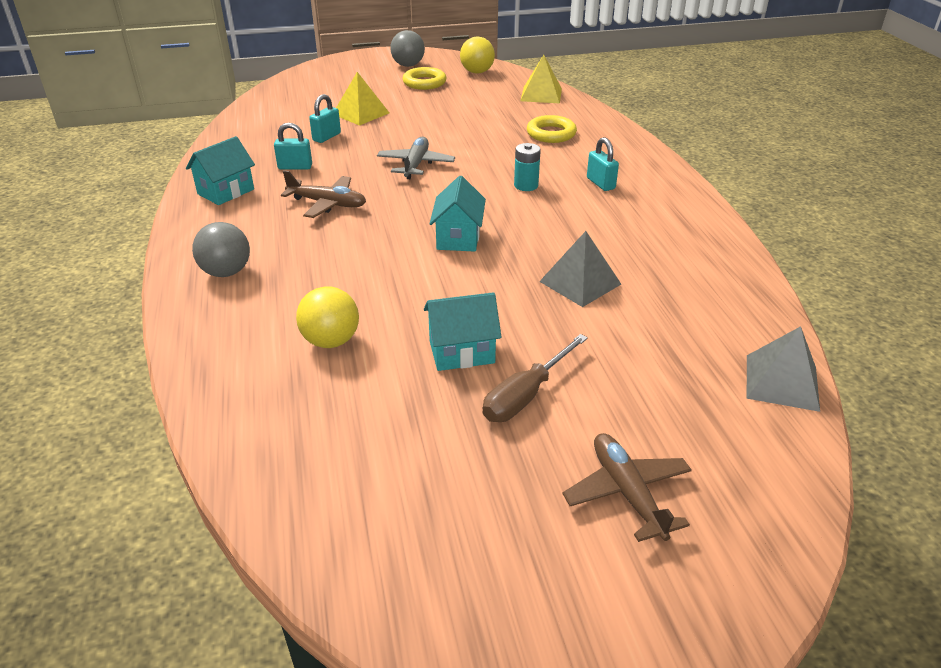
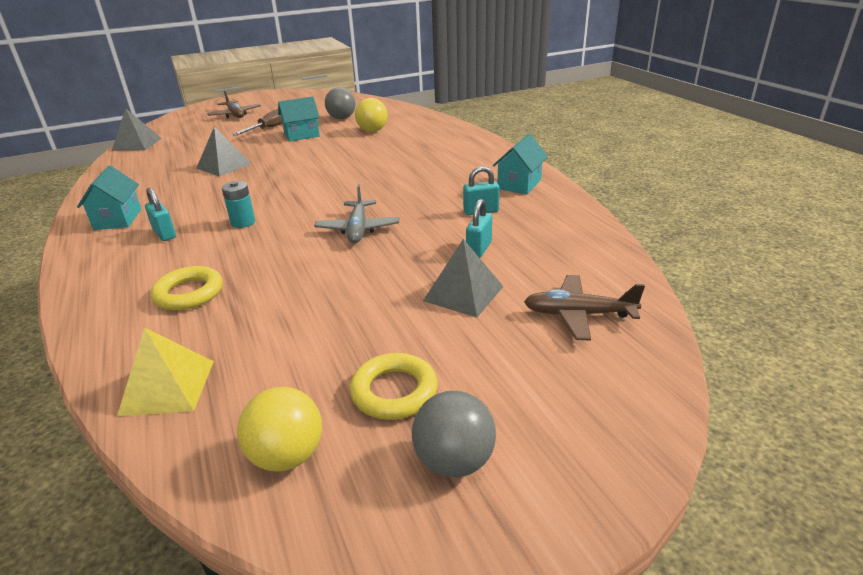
camera: 170 degrees right, 5 degrees down
(226, 272) = (458, 145): grey ball -> grey ball (342, 118)
(327, 204) = (423, 186): brown plane -> brown plane (578, 314)
(360, 113) = (463, 293): yellow pyramid -> grey pyramid
(458, 238) = (307, 178): turquoise house -> turquoise house (118, 219)

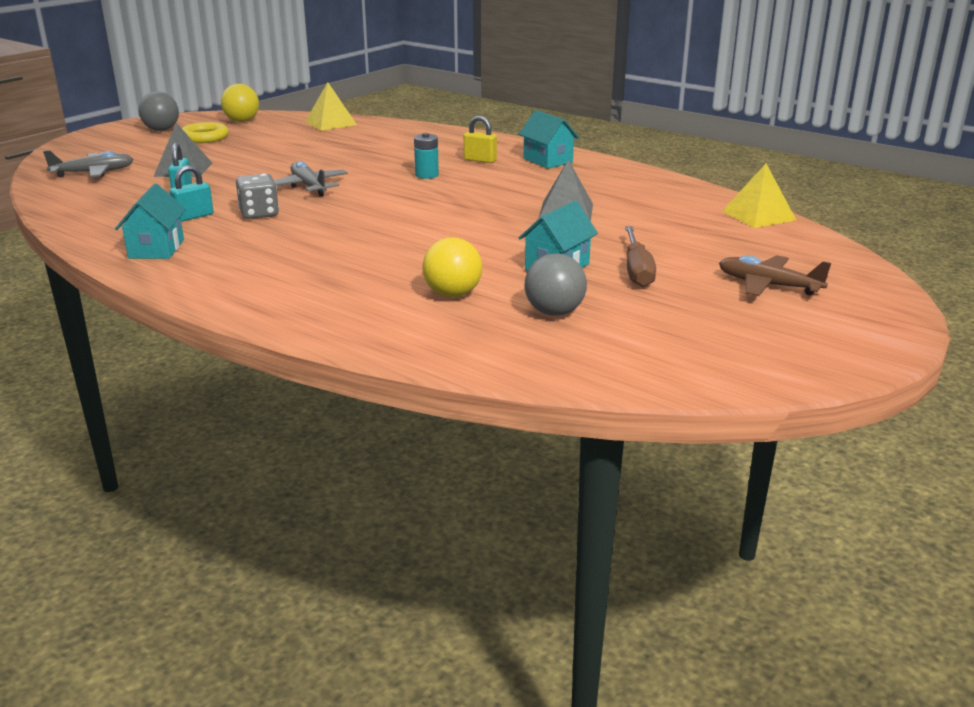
camera: 150 degrees right, 5 degrees down
(137, 144) = (758, 215): grey pyramid -> yellow pyramid
(164, 234) = (480, 160): turquoise padlock -> yellow padlock
(189, 293) = (386, 143): yellow ring -> none
(426, 204) = (259, 214): none -> grey dice
(578, 314) = (93, 173): brown plane -> grey plane

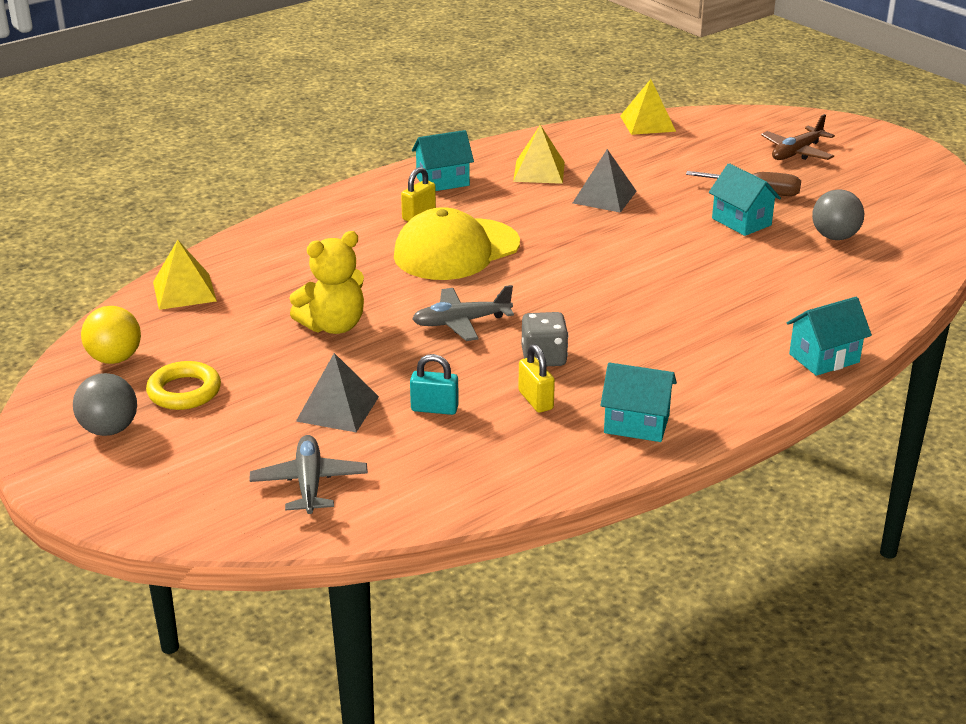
camera: 75 degrees left, 5 degrees up
(194, 216) = (535, 400): turquoise padlock -> yellow padlock
(275, 315) = (824, 358): none -> turquoise house
(294, 157) = (333, 326): none -> yellow teddy bear
(427, 175) = (456, 250): turquoise battery -> yellow cap
(452, 294) = (792, 273): yellow ball -> none
(597, 186) = (539, 171): none -> yellow pyramid

